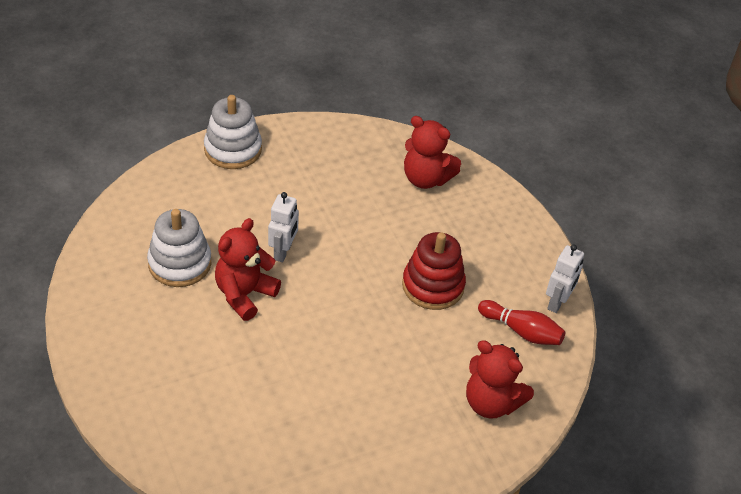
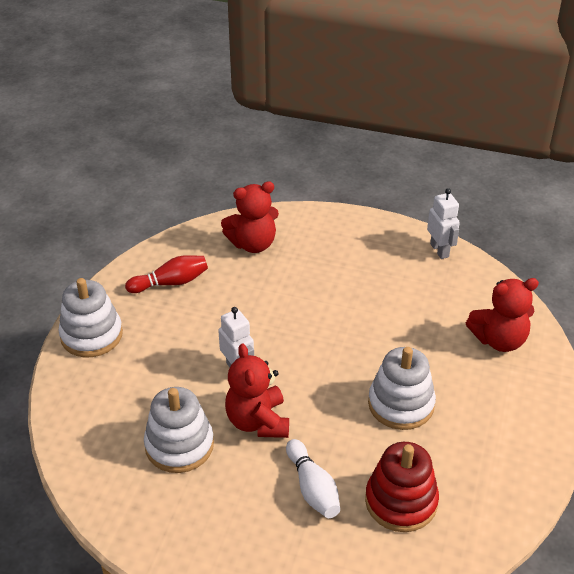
camera: 45 degrees left, 5 degrees down
(212, 365) = (312, 488): none -> white bowling pin
(349, 373) = (401, 404): none -> white stacking toy
(433, 286) = (361, 304): red stacking toy -> red stacking toy (401, 501)
(522, 331) = (448, 284): red bowling pin -> red bowling pin (171, 283)

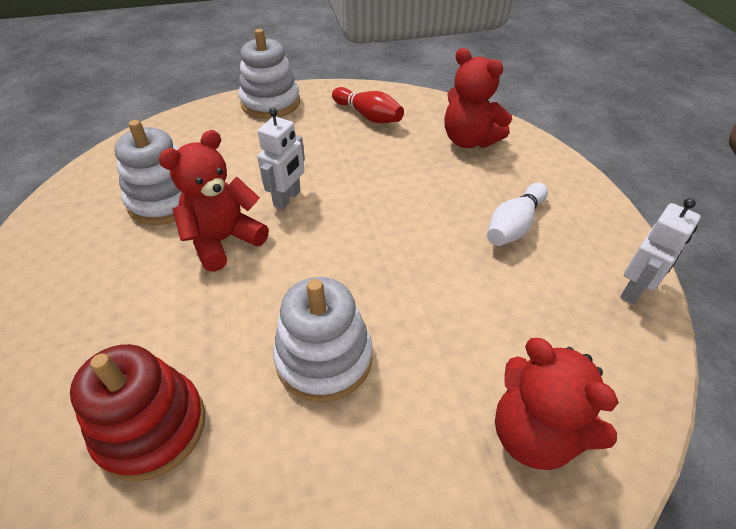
camera: 60 degrees right, 5 degrees up
(312, 488) = (144, 324): white bowling pin -> white bowling pin (514, 225)

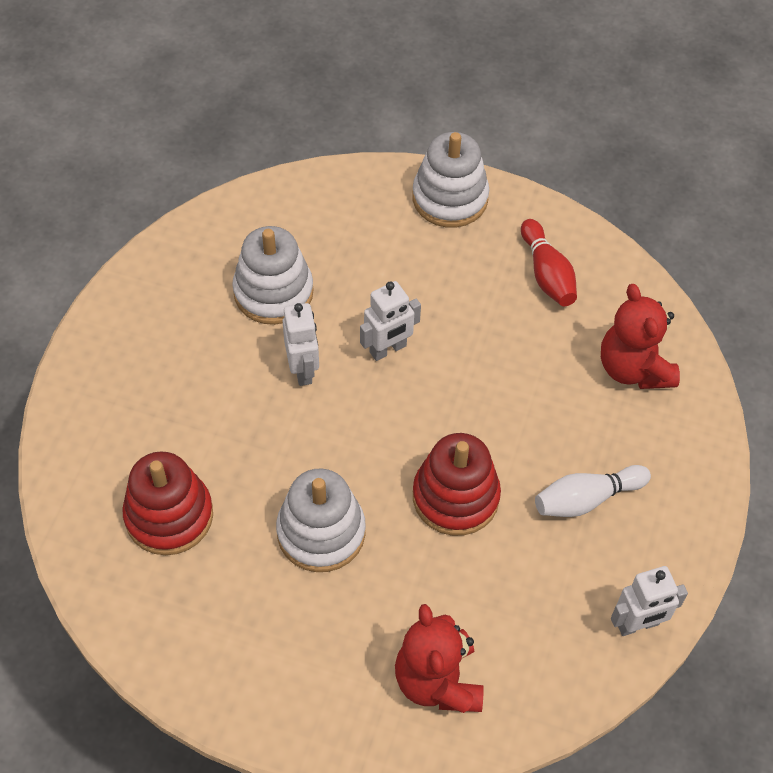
camera: 30 degrees right, 10 degrees up
(224, 240) = (303, 370): red teddy bear -> white robot
(419, 271) = (455, 497): none -> red stacking toy

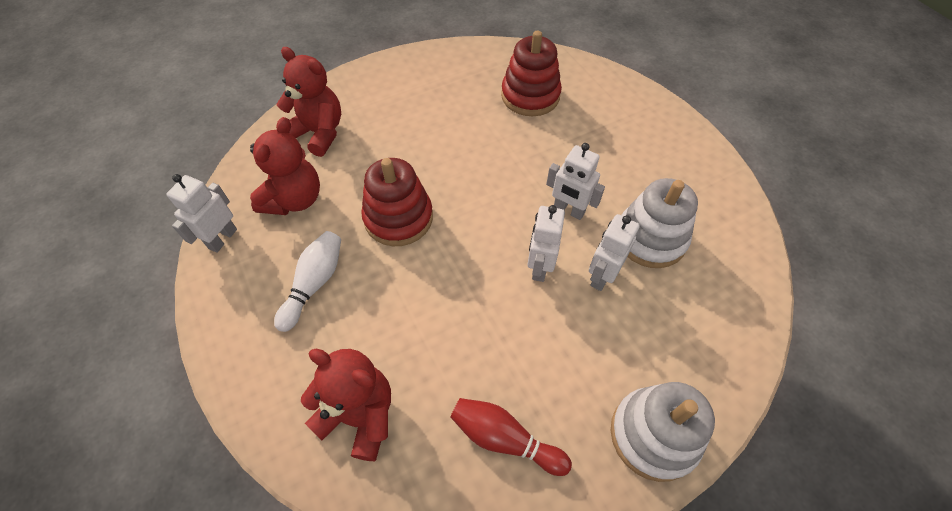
camera: 135 degrees right, 0 degrees up
(321, 532) = (450, 145): white stacking toy -> none
(350, 302) = (601, 276): none -> white robot
(535, 609) = (294, 199): none -> red teddy bear

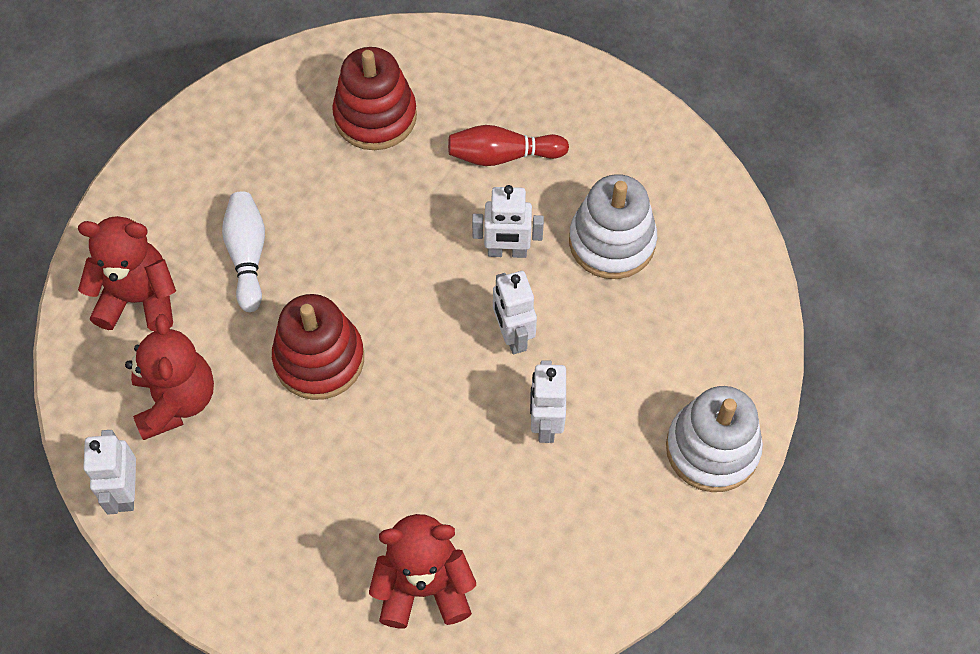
camera: 30 degrees left, 5 degrees up
(314, 284) = (277, 484): white bowling pin -> white bowling pin (247, 256)
(504, 439) = (578, 529): red bowling pin -> red bowling pin (503, 156)
(601, 276) = (583, 312): white robot -> white robot (545, 423)

